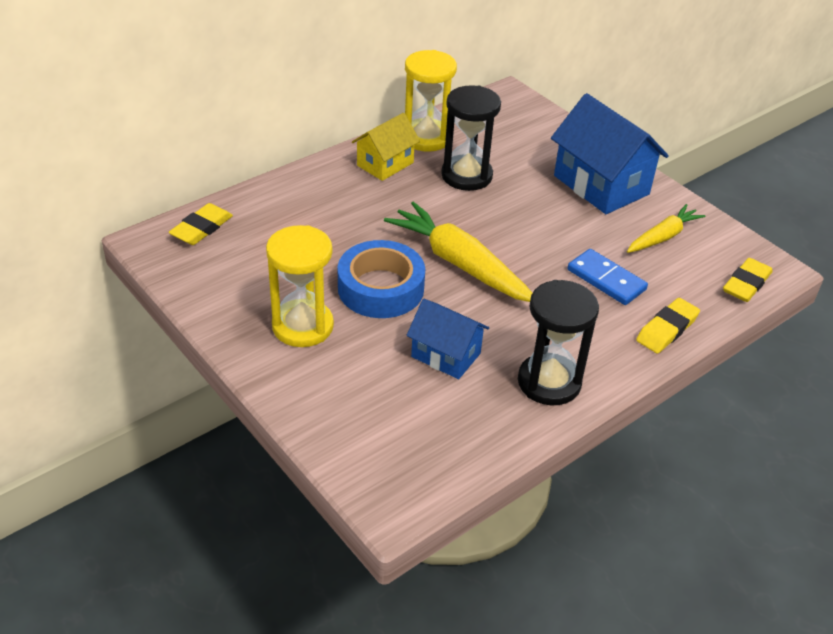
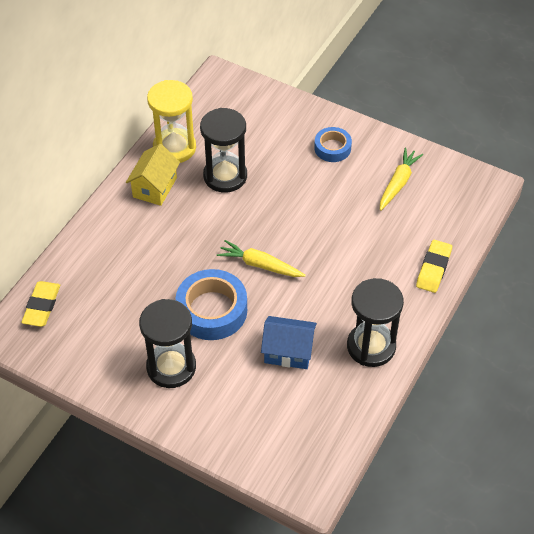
camera: 20 degrees left, 10 degrees up
(302, 326) = (171, 367): yellow hourglass -> black hourglass
(459, 263) = (260, 265): yellow carrot -> yellow carrot, size x0.59
(601, 185) = (332, 148): blue house -> blue tape
(606, 279) = (373, 239): blue domino -> none
(746, 284) = (473, 206): yellow eraser -> none

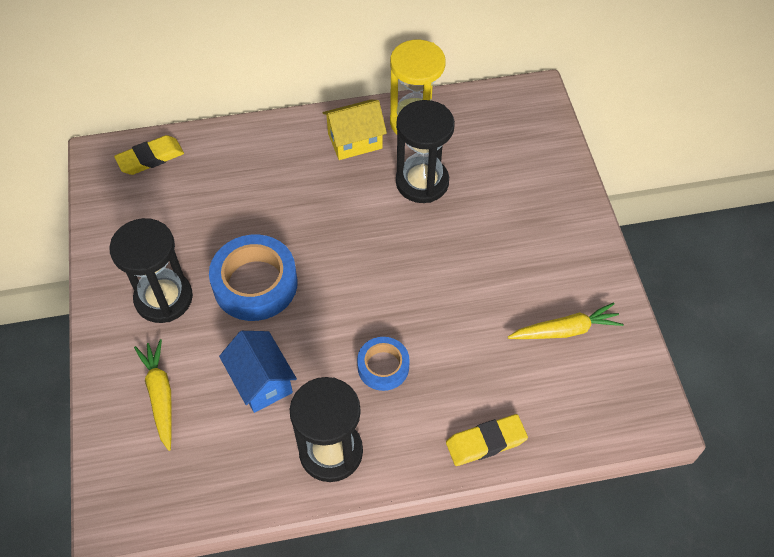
camera: 50 degrees right, 5 degrees up
(260, 265) = (343, 284): yellow carrot -> yellow carrot (160, 395)
(332, 148) = (548, 242): blue tape -> blue tape (383, 367)

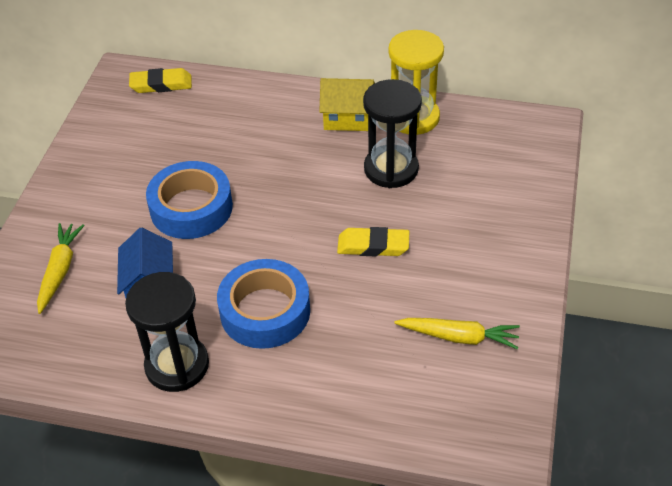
camera: 25 degrees right, 10 degrees down
(163, 298) = (108, 196): black hourglass -> none
(383, 367) = (265, 311): blue tape -> blue tape, size x1.72
(486, 442) = (324, 408): yellow eraser -> yellow eraser (373, 246)

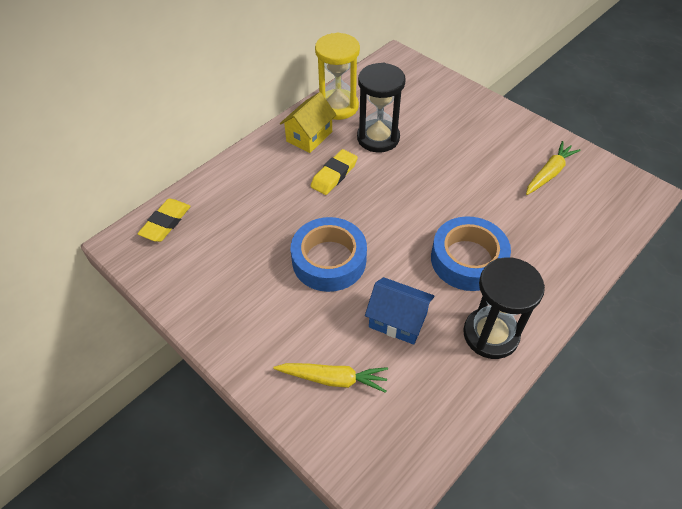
camera: 60 degrees left, 5 degrees up
(60, 270) = (333, 379): yellow carrot -> yellow carrot turned 150 degrees clockwise
(373, 246) = (443, 177): yellow eraser -> yellow eraser (334, 175)

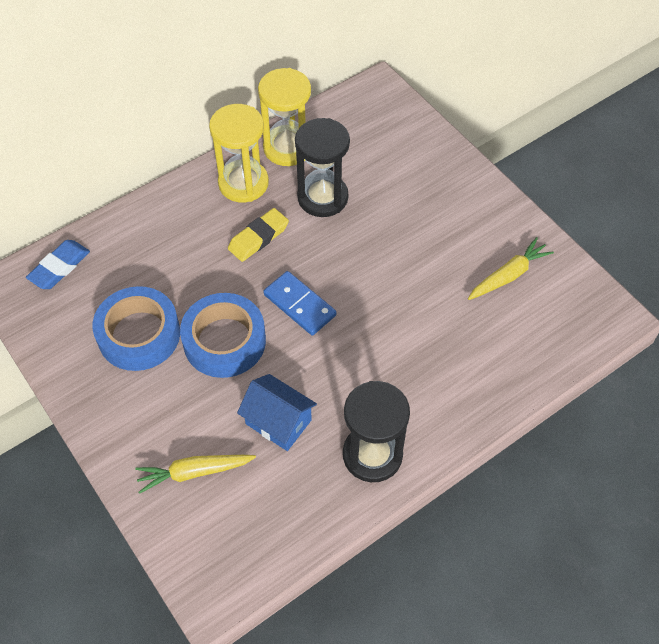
camera: 10 degrees right, 5 degrees up
(166, 223) = (59, 267): yellow eraser -> blue eraser
(309, 136) = (243, 183): yellow house -> yellow hourglass
(333, 379) = (194, 472): yellow carrot -> yellow carrot turned 150 degrees clockwise
(385, 221) = (299, 305): none -> blue domino
(468, 259) = (376, 366): blue tape -> blue tape (139, 334)

